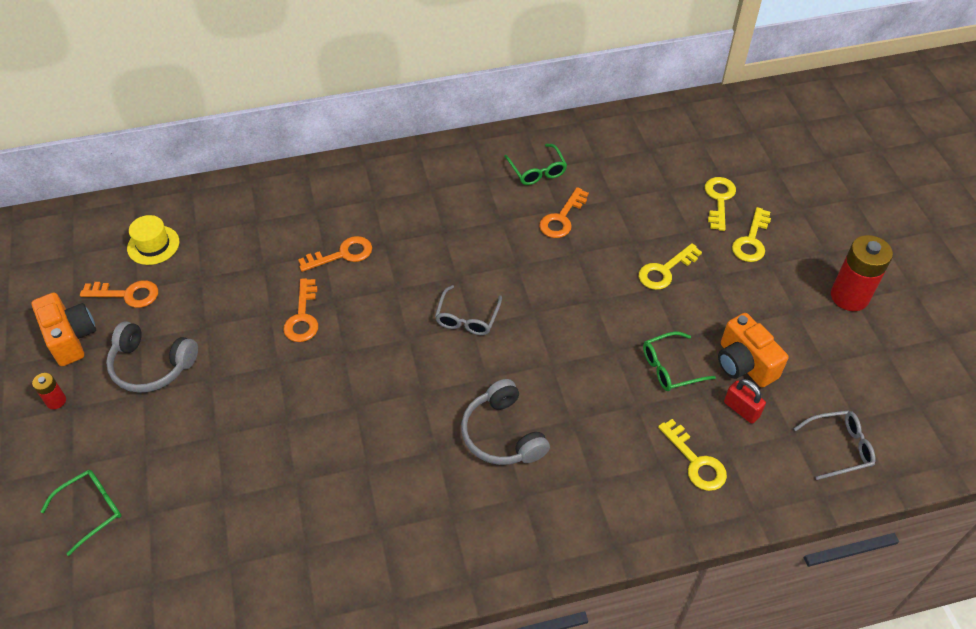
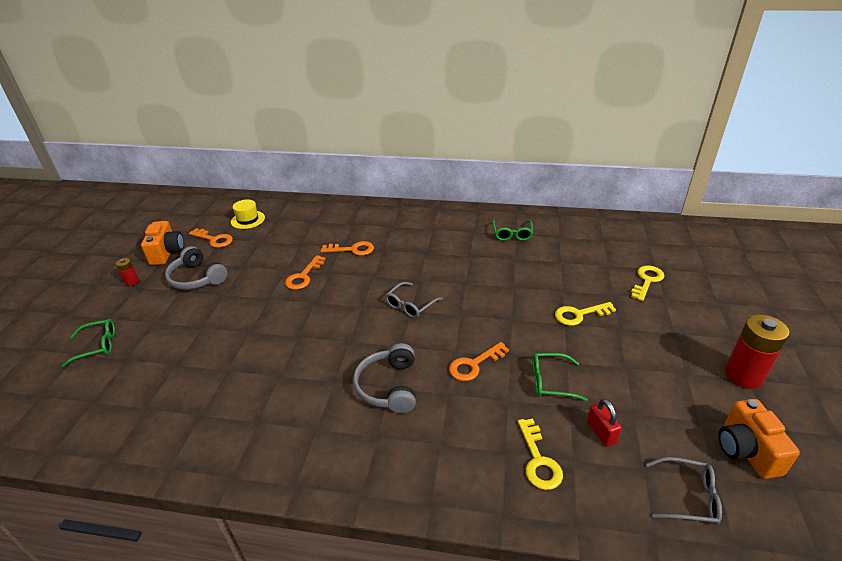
camera: 25 degrees right, 15 degrees down
(562, 218) = (514, 264): orange key -> orange key (474, 365)
(744, 364) = (619, 398): orange camera -> orange camera (746, 451)
(751, 241) = (664, 313): yellow key -> none

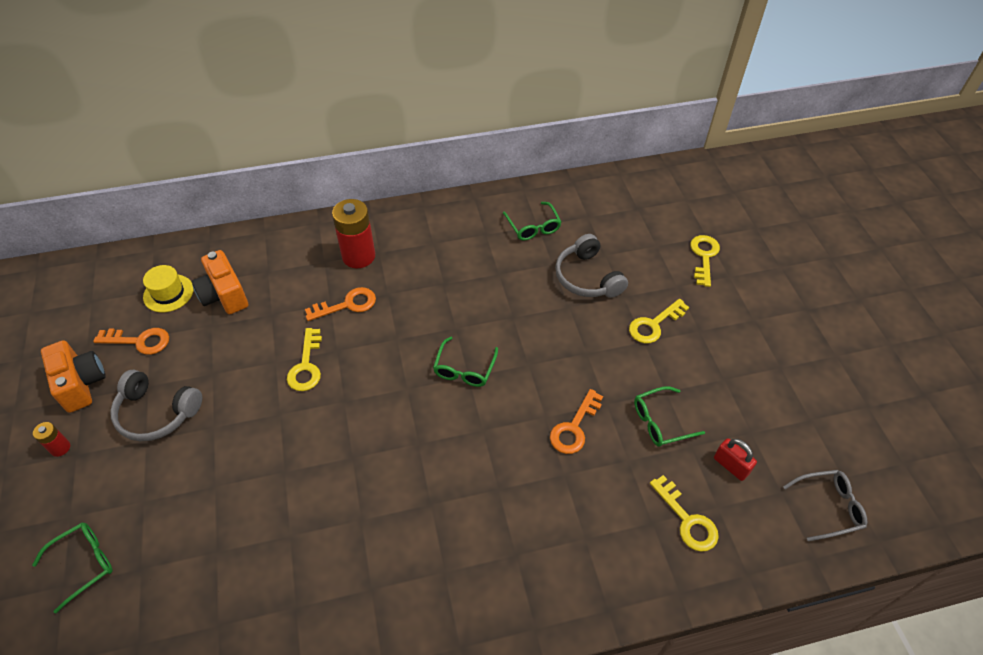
camera: 25 degrees left, 15 degrees up
(303, 276) = (306, 366): orange key -> yellow key
(389, 386) = (496, 488): grey headphones -> grey headphones (587, 277)
(410, 305) = (464, 368): grey glasses -> green glasses
(743, 375) = (831, 352): red battery -> red battery (358, 256)
(746, 451) = (859, 439): orange camera -> orange camera (224, 295)

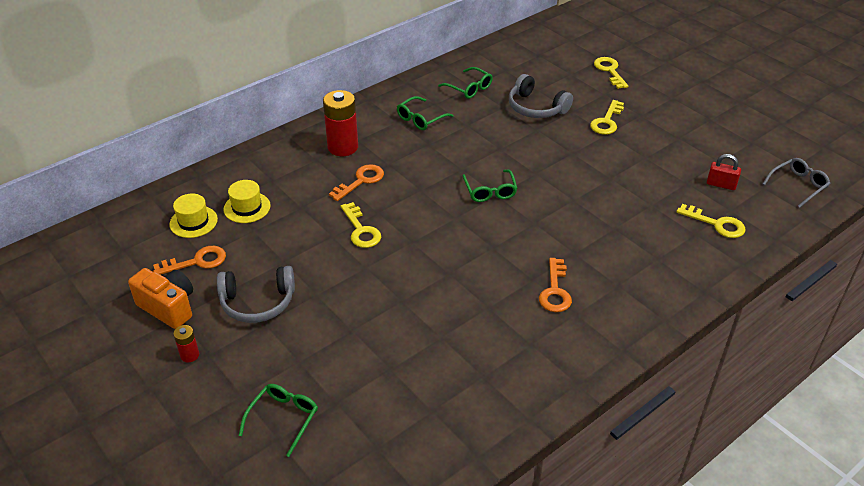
camera: 25 degrees left, 10 degrees down
(224, 295) = (247, 207): orange camera -> yellow hat
(574, 427) = (599, 199): orange key -> orange key (555, 291)
(661, 422) = (656, 176): green glasses -> green glasses (421, 119)

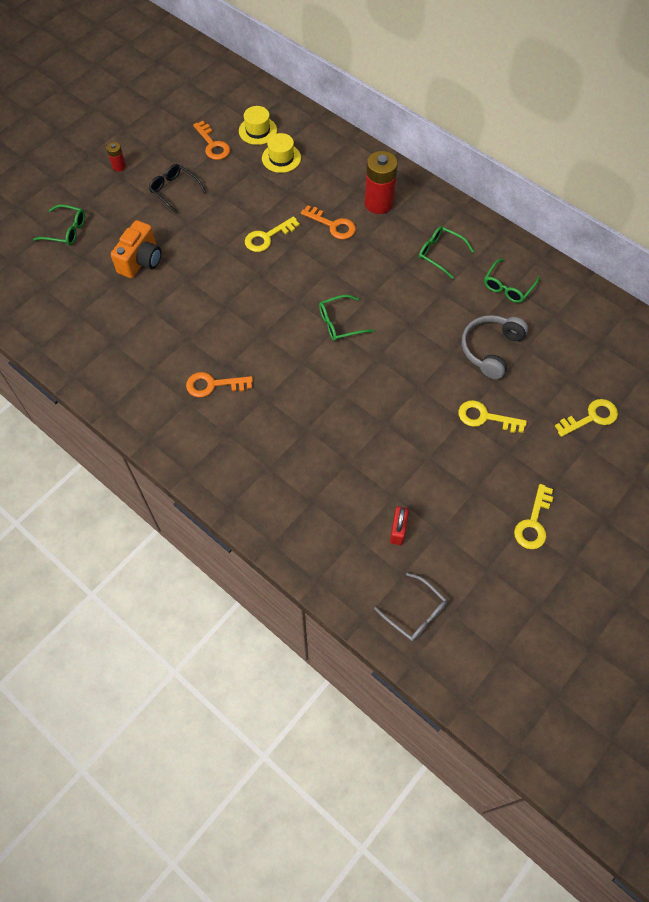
camera: 80 degrees right, 20 degrees up
(168, 307) = (163, 142): orange camera -> orange camera (141, 261)
(258, 302) = (174, 191): grey headphones -> black glasses
(716, 224) = (330, 522): yellow key -> yellow key (533, 523)

